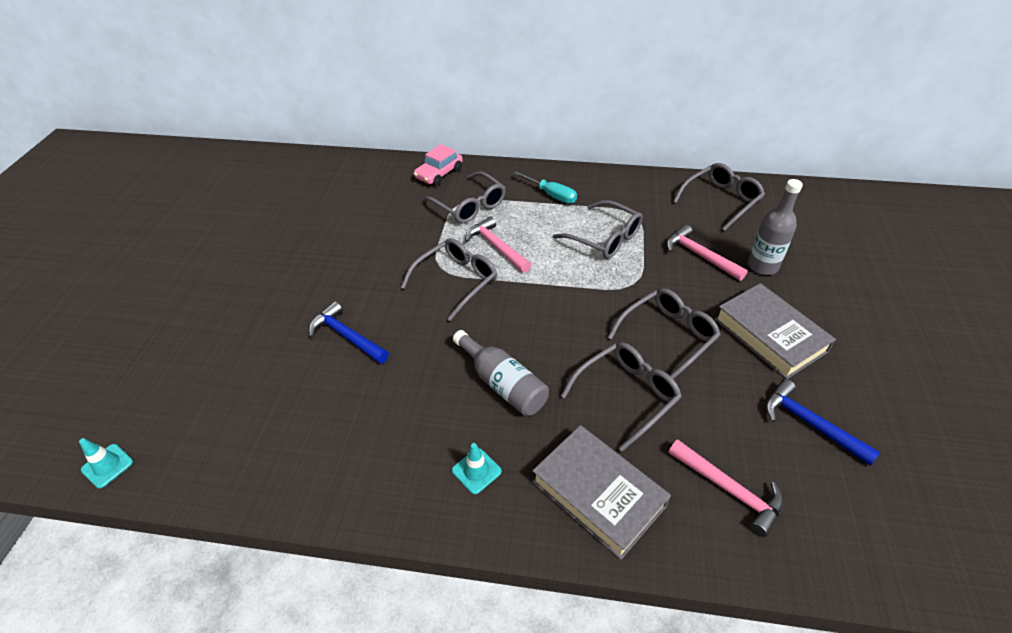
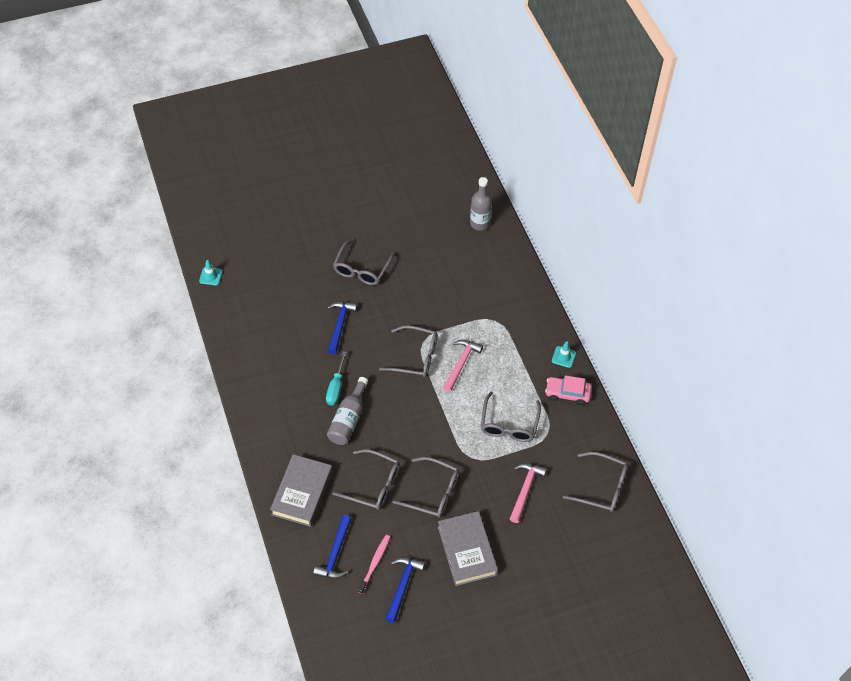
camera: 60 degrees right, 10 degrees up
(439, 174) = (519, 290): pink car -> pink car (567, 393)
(469, 205) = (495, 327): grey glasses -> grey glasses (362, 269)
(476, 471) = (287, 432): turquoise traffic cone -> turquoise traffic cone (563, 357)
(551, 195) = (539, 372): turquoise screwdriver -> turquoise screwdriver (336, 387)
(729, 490) = (335, 553): pink hammer -> blue hammer
(761, 443) = (375, 563): none -> pink toothbrush
(762, 266) = (536, 532): grey bottle -> grey bottle (480, 223)
(770, 335) = (467, 550): grey book -> grey book turned 45 degrees counterclockwise

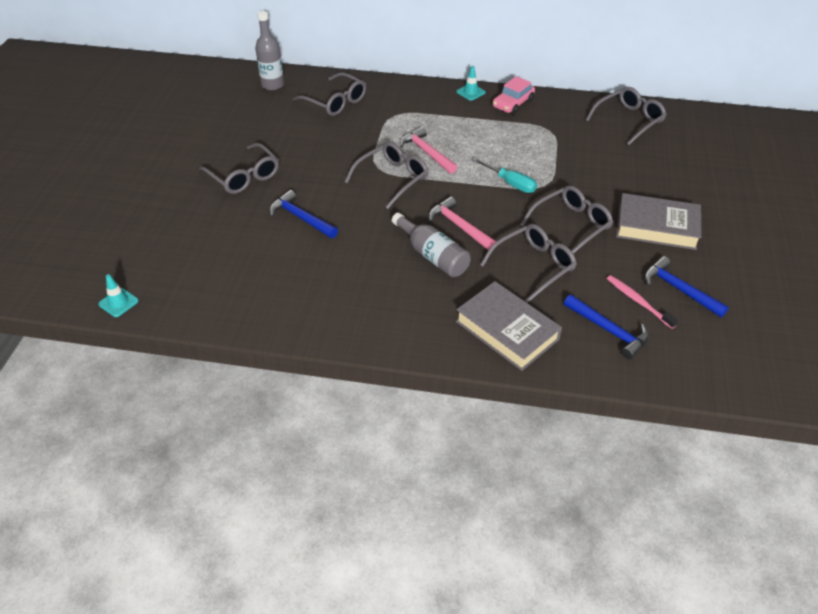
camera: 60 degrees left, 10 degrees down
(336, 387) = (381, 250): turquoise screwdriver -> turquoise screwdriver (510, 183)
(509, 424) = (522, 148): grey glasses -> grey glasses (335, 102)
(525, 489) = (604, 165): pink hammer -> pink hammer (459, 226)

